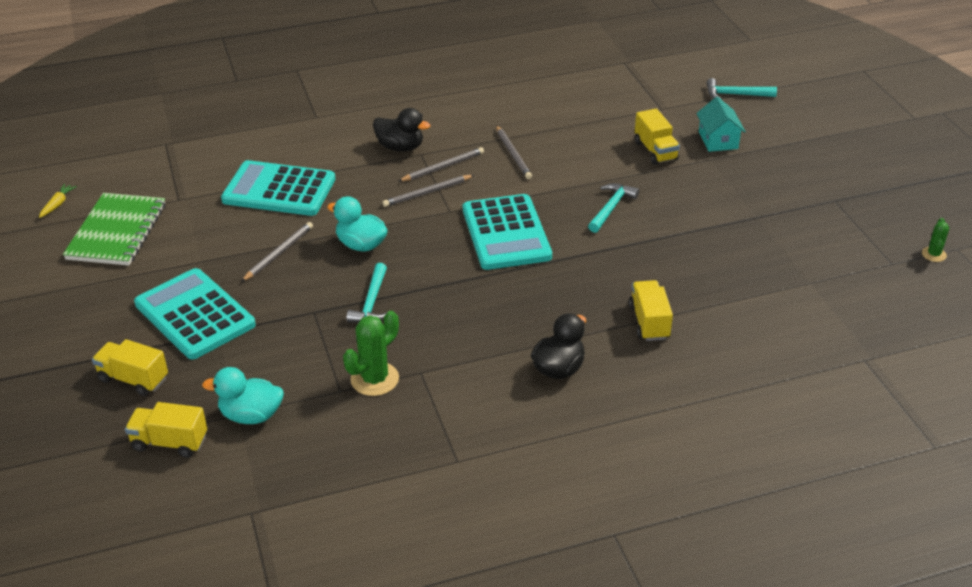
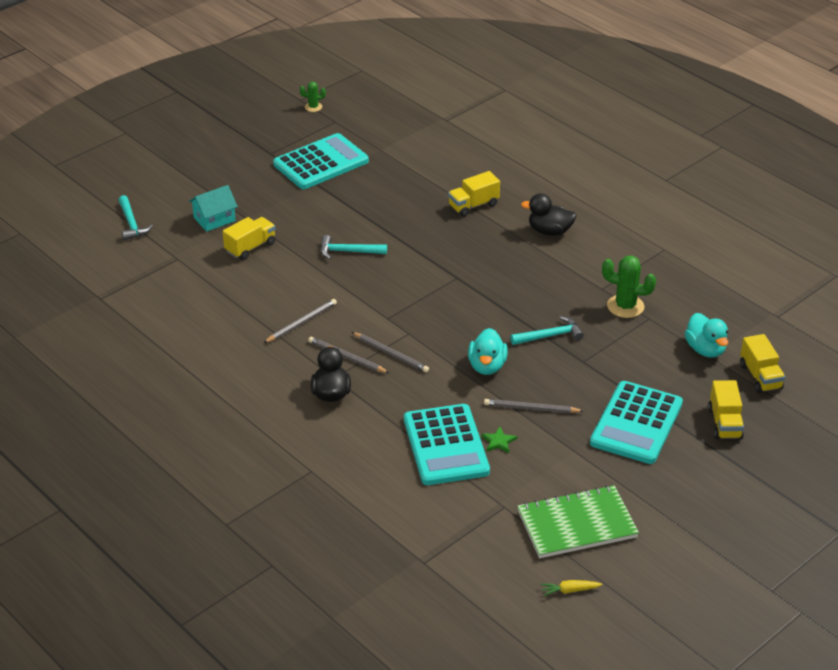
camera: 115 degrees left, 0 degrees up
(255, 220) = (498, 441): none -> green star
(506, 233) = (417, 295): turquoise calculator -> turquoise calculator (321, 163)

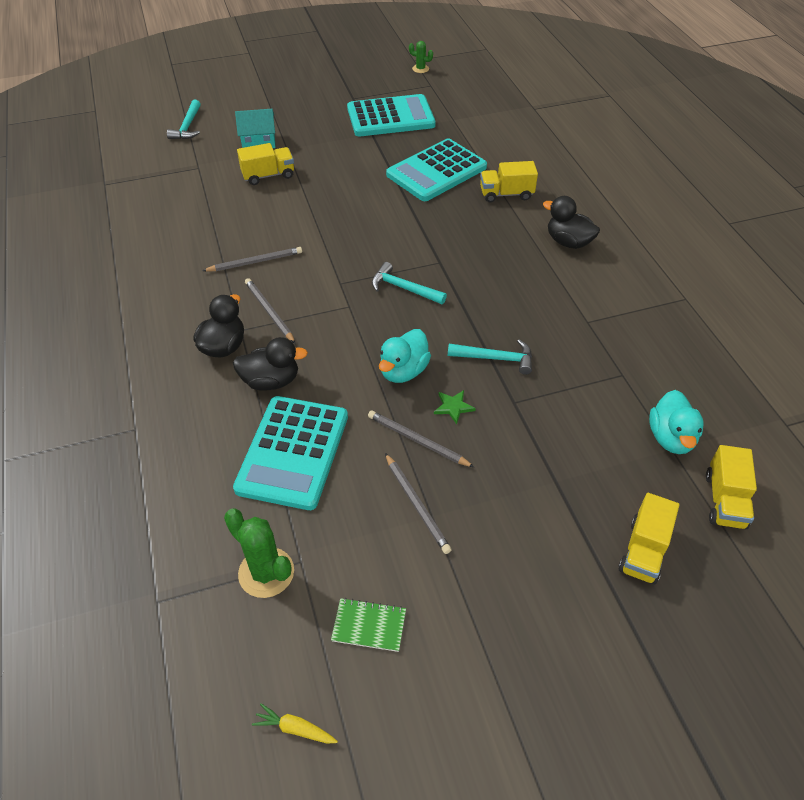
camera: 25 degrees right, 10 degrees up
(348, 251) = (353, 205): turquoise hammer -> turquoise hammer (404, 288)
(390, 405) = (271, 381): none -> black duck
(391, 354) = (315, 323): grey pencil -> grey pencil (417, 504)
(498, 441) = (353, 469): green star -> green star (453, 407)
(577, 524) = (369, 625): green notebook -> green notebook, size x0.48
(625, 306) = (602, 351): green cactus -> green cactus (266, 572)
(636, 423) = (529, 507): turquoise calculator -> turquoise calculator (436, 171)

